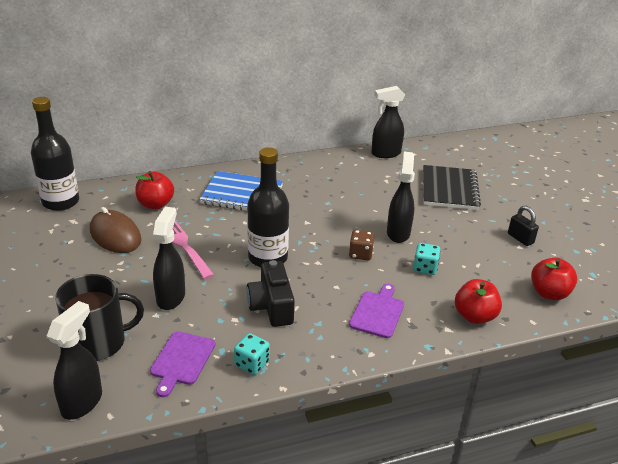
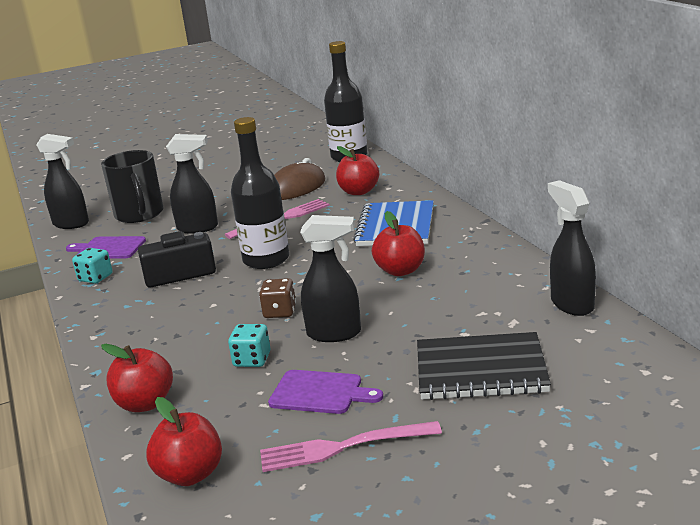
camera: 90 degrees right, 10 degrees down
(318, 200) = (400, 270): none -> red apple
(377, 312) = (162, 334): purple cutting board -> purple cutting board (320, 393)
(520, 238) = (343, 447): black padlock -> pink fork

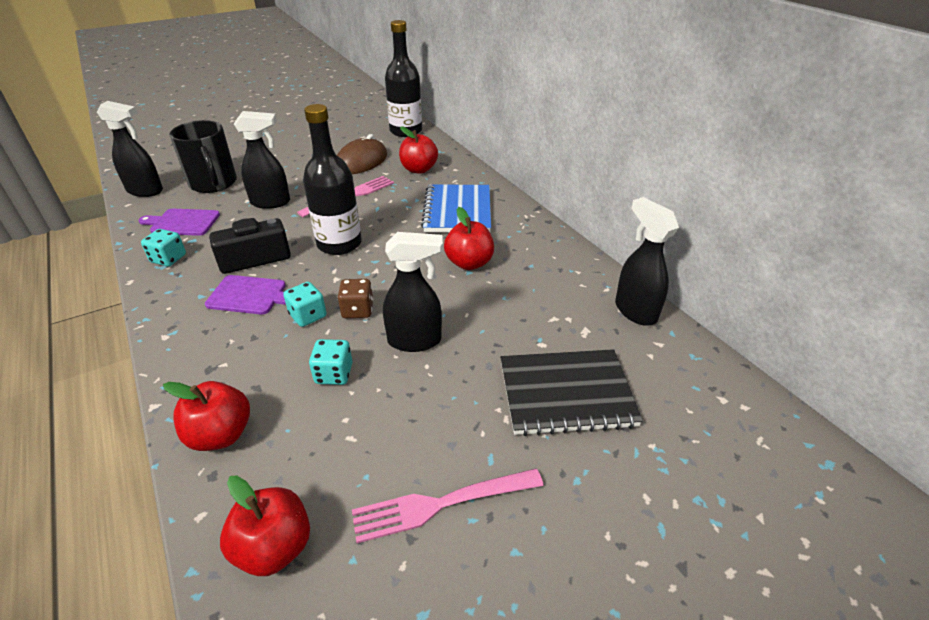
camera: 10 degrees left, 15 degrees up
(230, 317) = (308, 316): none -> turquoise dice
(320, 393) = (408, 422): purple cutting board -> purple cutting board (250, 295)

